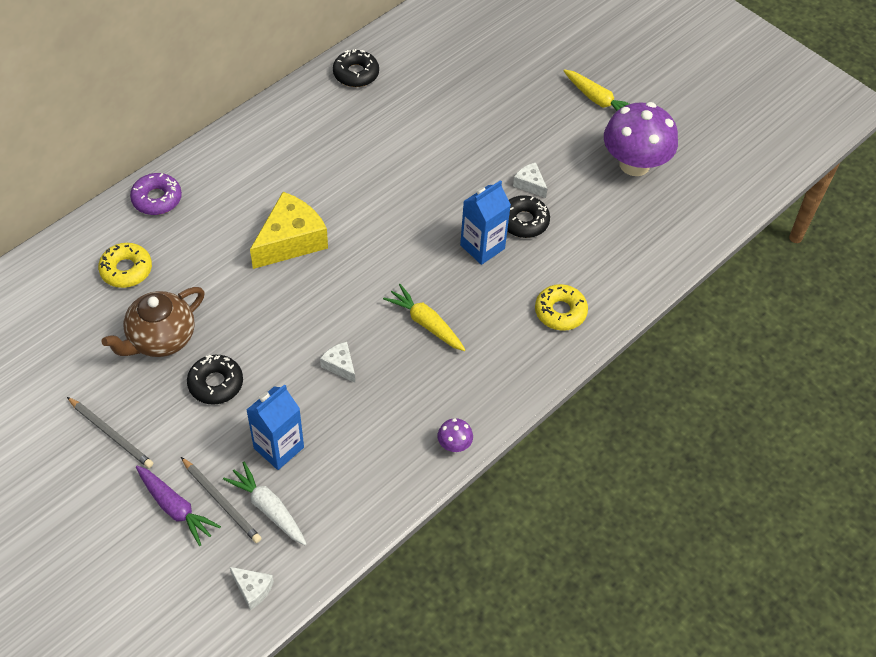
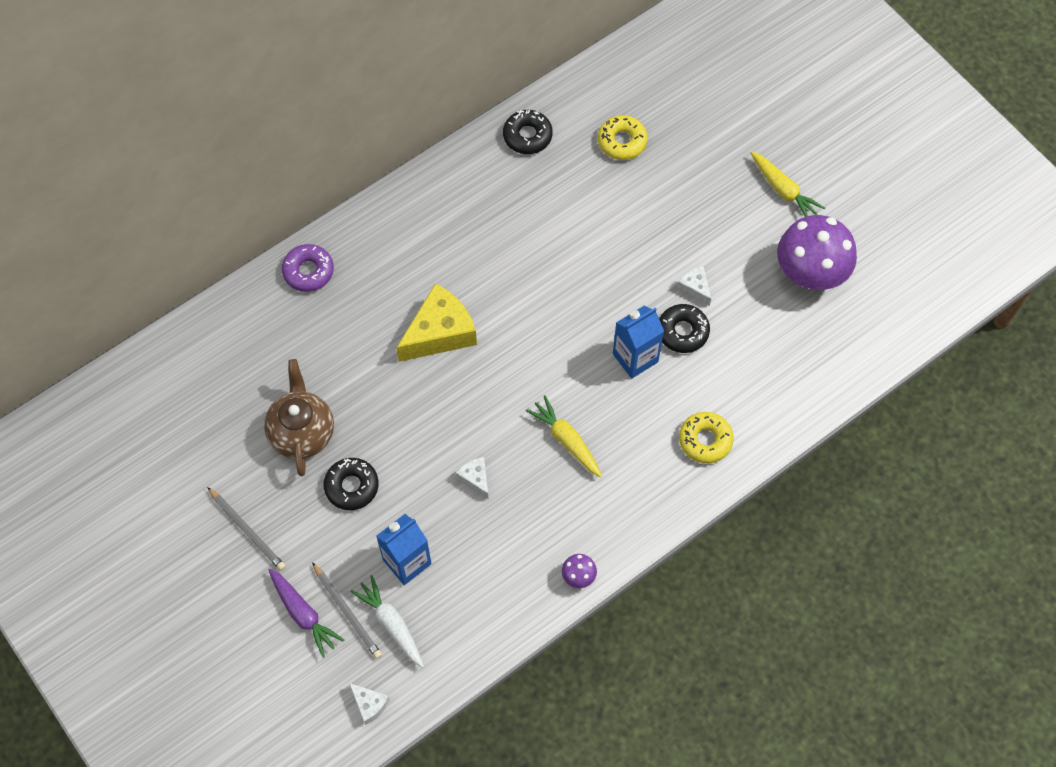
camera: 10 degrees right, 10 degrees up
(126, 270) = (272, 351): yellow donut -> yellow donut (622, 141)
(161, 339) = (302, 432): brown teapot -> brown teapot turned 120 degrees clockwise

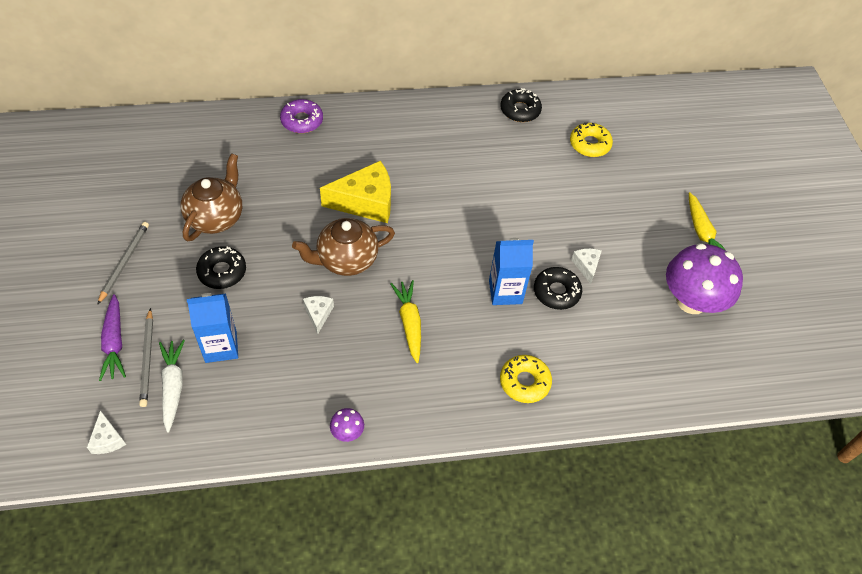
camera: 25 degrees right, 10 degrees down
(247, 530) = (124, 262): grey pencil -> grey pencil turned 150 degrees counterclockwise
(463, 407) = (346, 260): none -> brown teapot

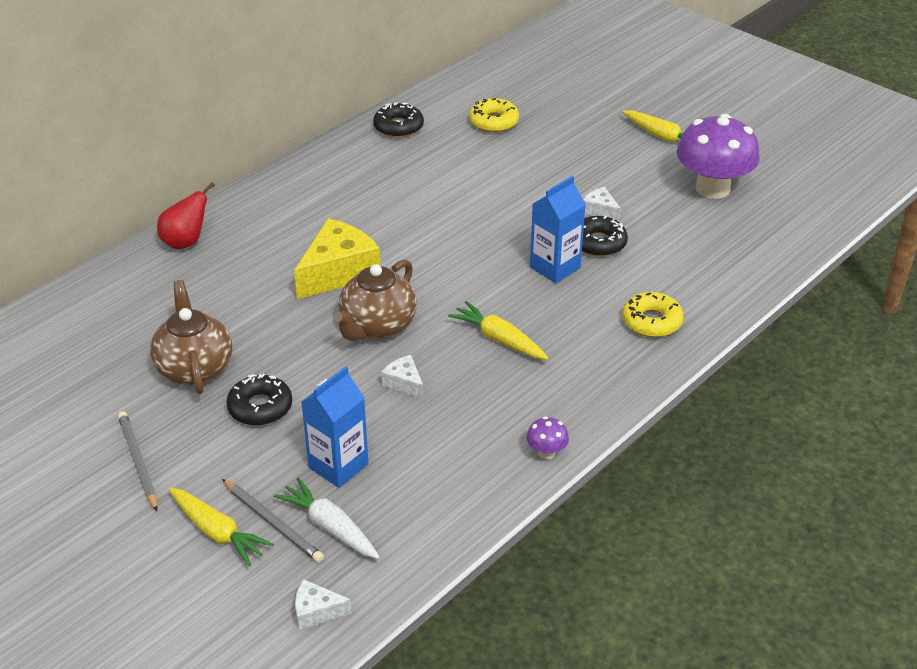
camera: 35 degrees left, 15 degrees down
(107, 439) = (316, 612): white cheese -> white cheese turned 150 degrees clockwise
(114, 343) = (218, 532): purple carrot -> yellow carrot
(302, 121) = (186, 242): purple donut -> red pear

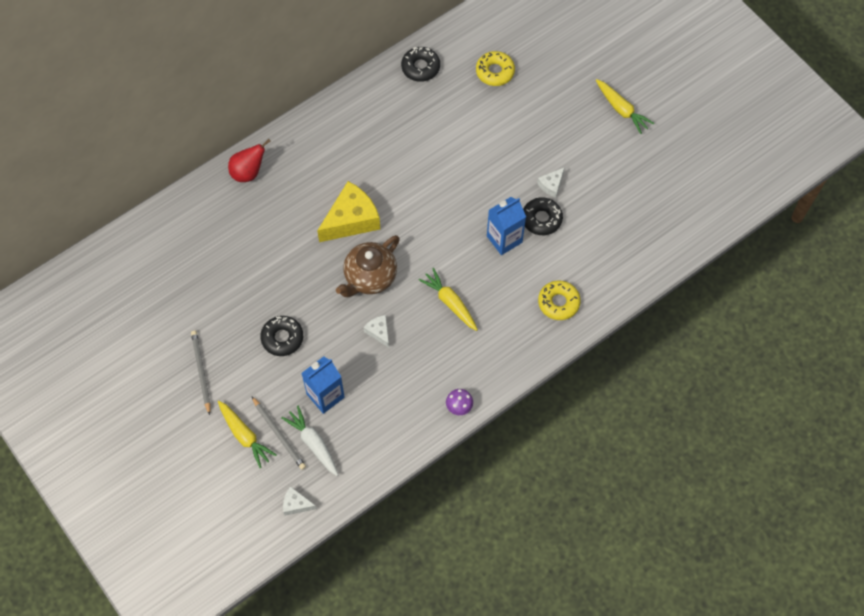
camera: 10 degrees right, 25 degrees up
(194, 368) = (243, 296): brown teapot -> none
(600, 211) = (551, 185): white cheese -> white cheese turned 105 degrees counterclockwise
(712, 188) = (642, 174): purple mushroom -> none

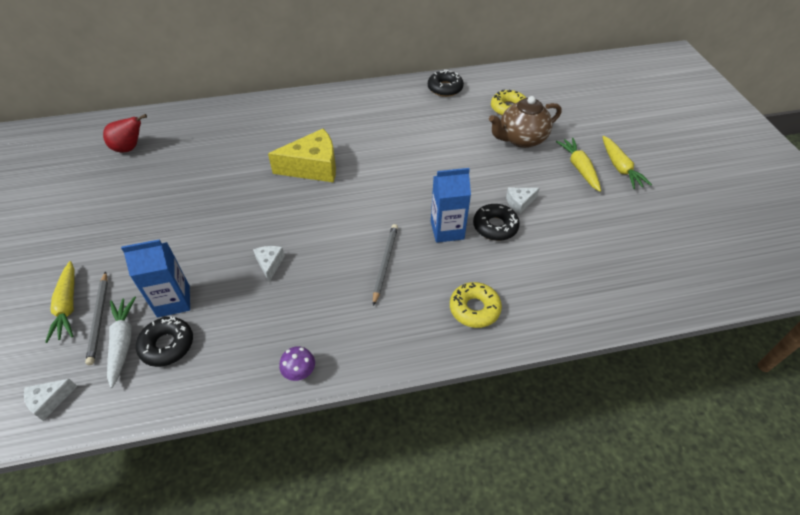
camera: 25 degrees right, 15 degrees down
(201, 371) = (85, 234): grey pencil -> grey pencil (385, 263)
(248, 172) = (255, 110): red pear -> red pear (130, 148)
(282, 338) = (178, 234): black donut -> black donut (167, 345)
(296, 504) = (49, 401): white cheese -> white cheese turned 75 degrees counterclockwise
(370, 277) = (296, 215): brown teapot -> brown teapot (521, 139)
(450, 302) = (358, 264): yellow carrot -> yellow carrot (579, 168)

